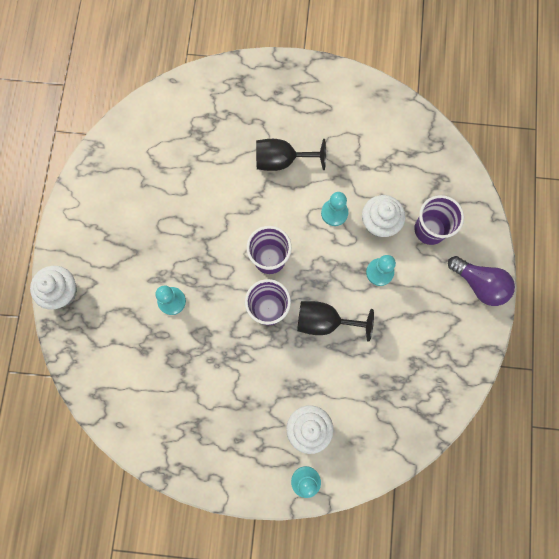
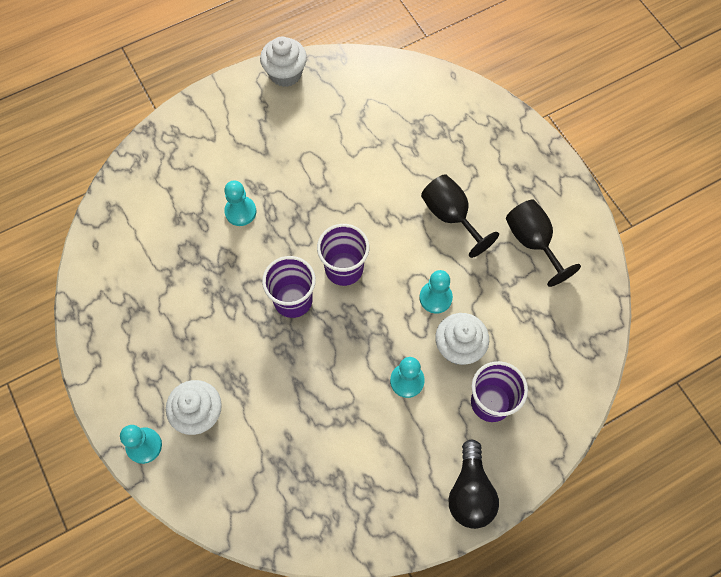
camera: 55 degrees right, 10 degrees down
(62, 292) = (186, 119): white cupcake -> white cupcake (285, 74)
(324, 321) = (317, 360): black goblet -> black goblet (532, 242)
(479, 284) = (470, 492): purple light bulb -> black light bulb

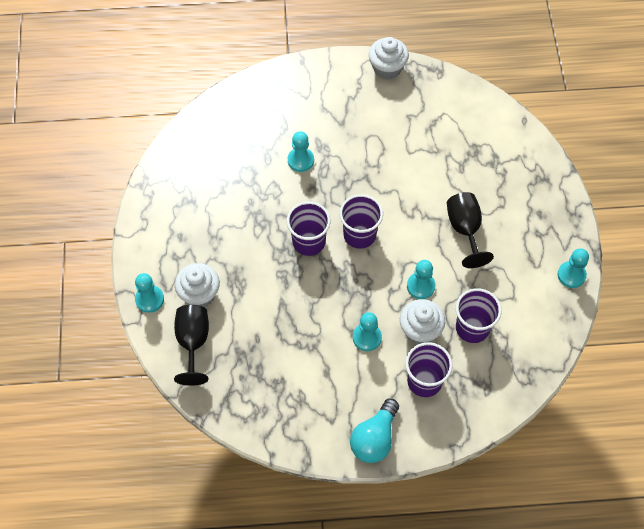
camera: 25 degrees right, 5 degrees down
(470, 492) = (374, 438): black light bulb -> turquoise light bulb
(510, 320) = (472, 328): none -> purple cup
(532, 242) = (522, 276): black goblet -> black goblet (193, 342)
(580, 219) = (571, 275): none -> turquoise pawn

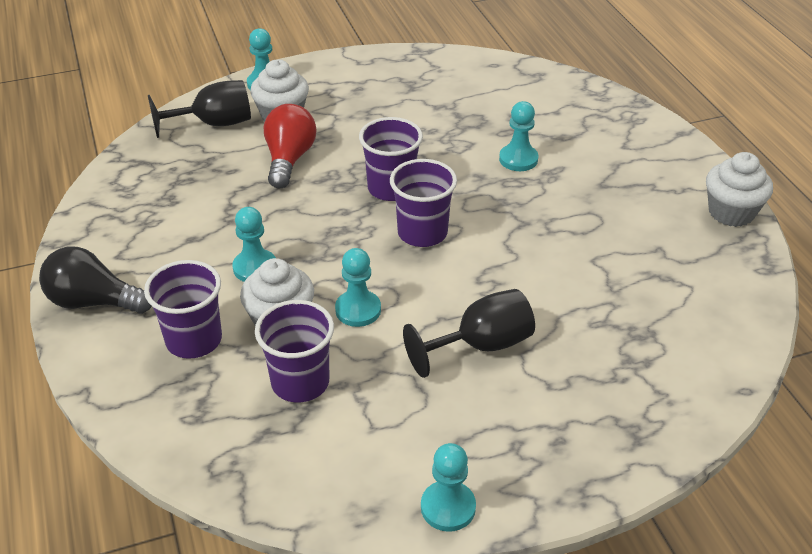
camera: 75 degrees right, 20 degrees down
(255, 298) = (289, 159): none -> red light bulb
(374, 438) = (93, 302): turquoise light bulb -> black light bulb

